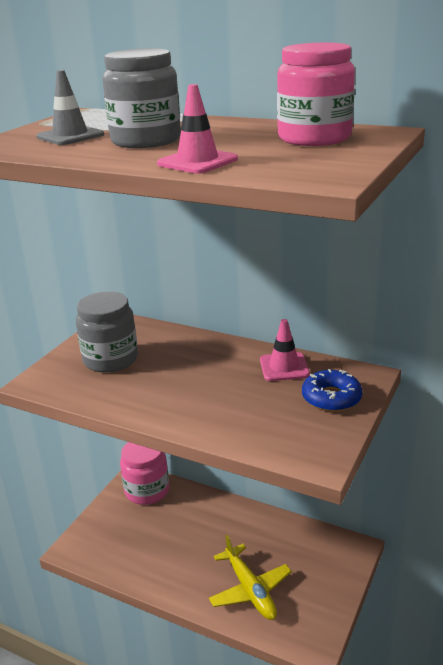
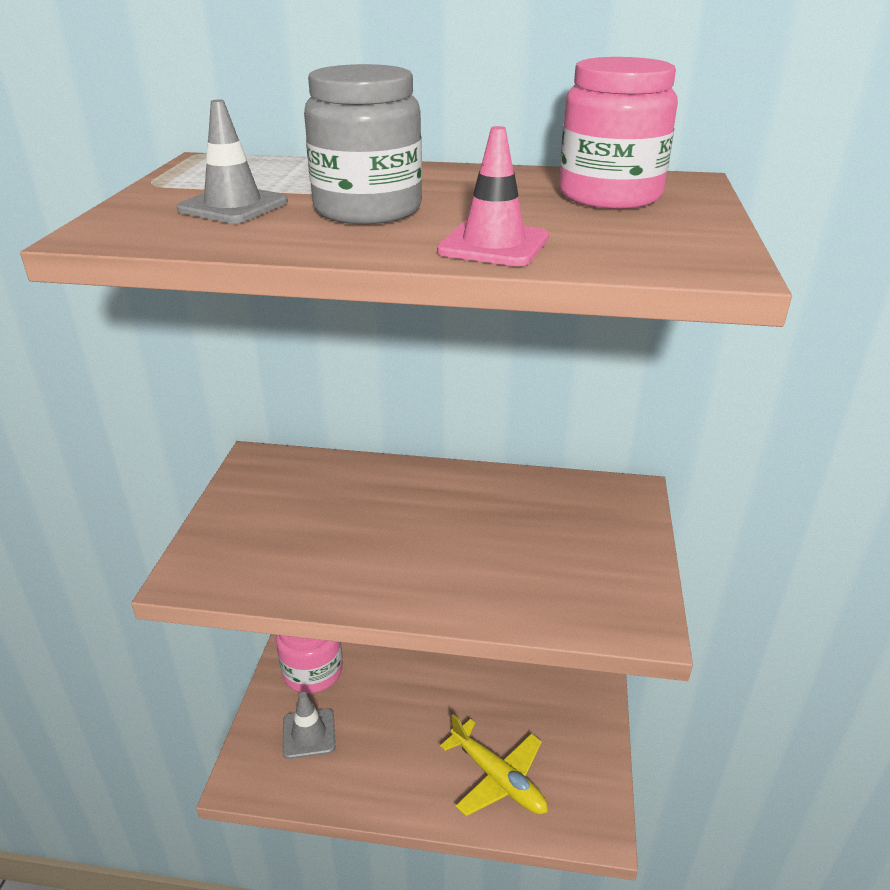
camera: 20 degrees left, 5 degrees up
(110, 359) = (284, 521): grey jar -> none
(128, 530) = (308, 733): none -> grey traffic cone
(284, 367) = (526, 495): pink traffic cone -> none
(331, 398) = (608, 531): blue donut -> none

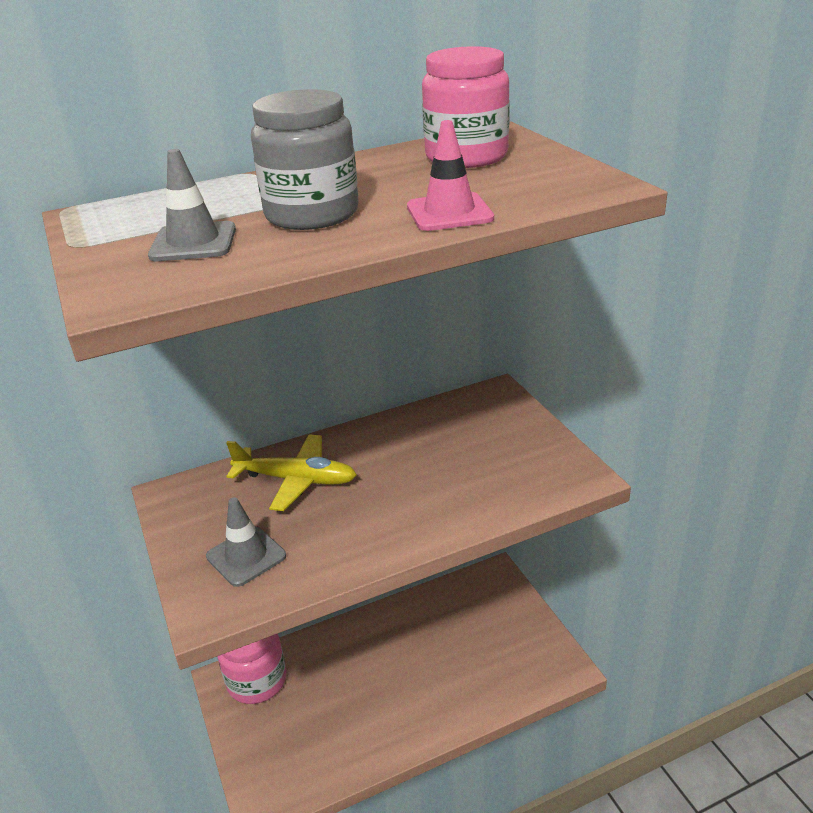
camera: 30 degrees left, 0 degrees up
(308, 733) = (294, 730): grey traffic cone -> grey traffic cone (246, 556)
(497, 778) = (470, 675): yellow plane -> yellow plane (295, 480)

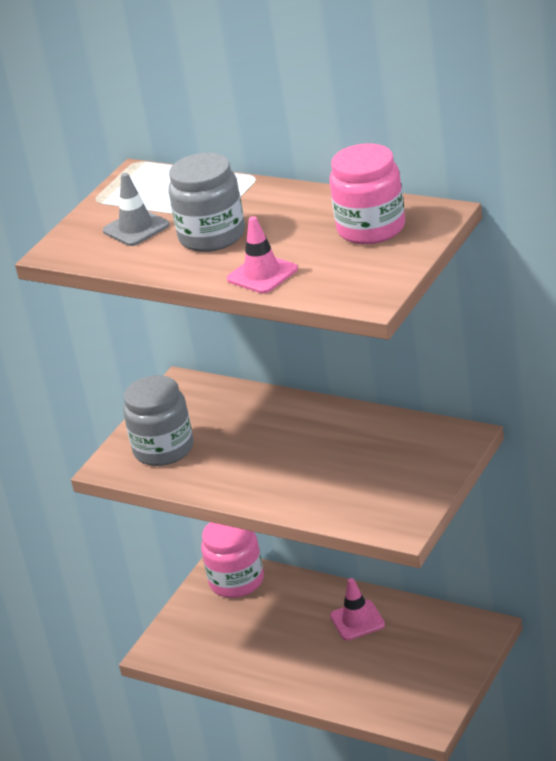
camera: 55 degrees right, 0 degrees up
(246, 556) = (163, 449): grey traffic cone -> grey jar
(295, 480) = (251, 419): yellow plane -> none
(401, 636) = (357, 620): none -> pink traffic cone

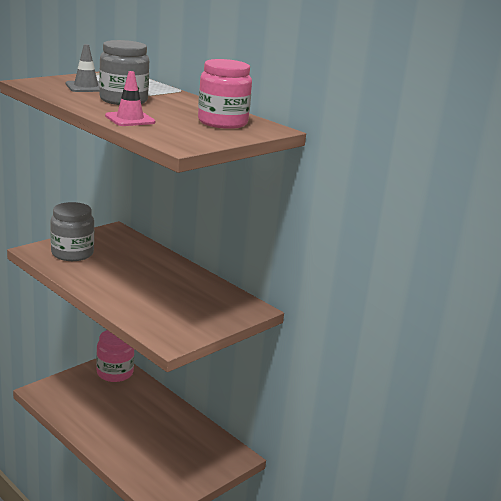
camera: 10 degrees right, 10 degrees down
(357, 620) = (165, 421): pink traffic cone -> none

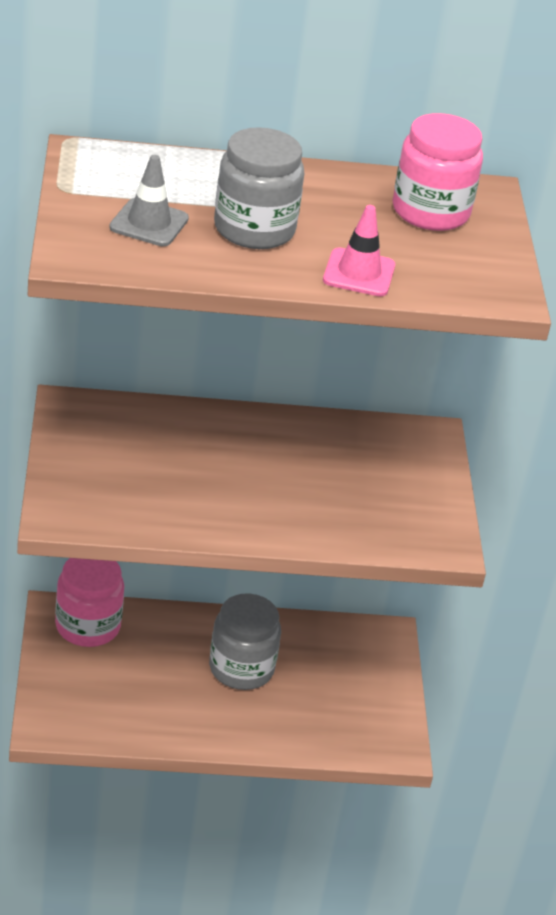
camera: 50 degrees left, 15 degrees up
(72, 253) = (109, 488): grey jar -> grey jar (241, 668)

